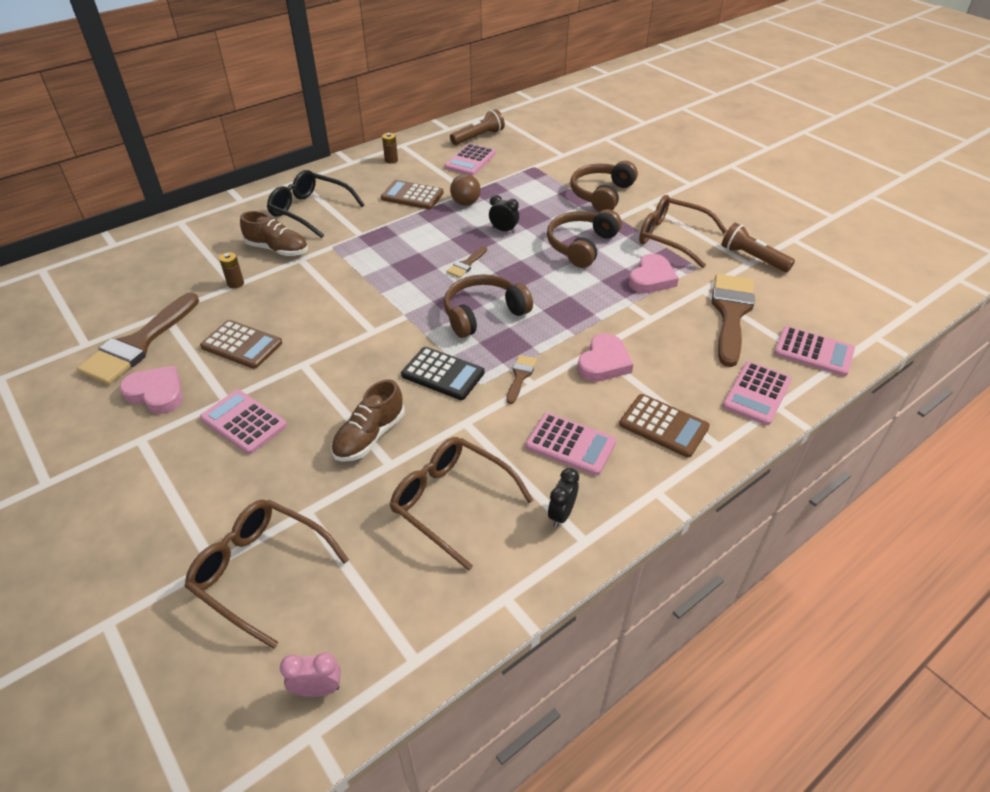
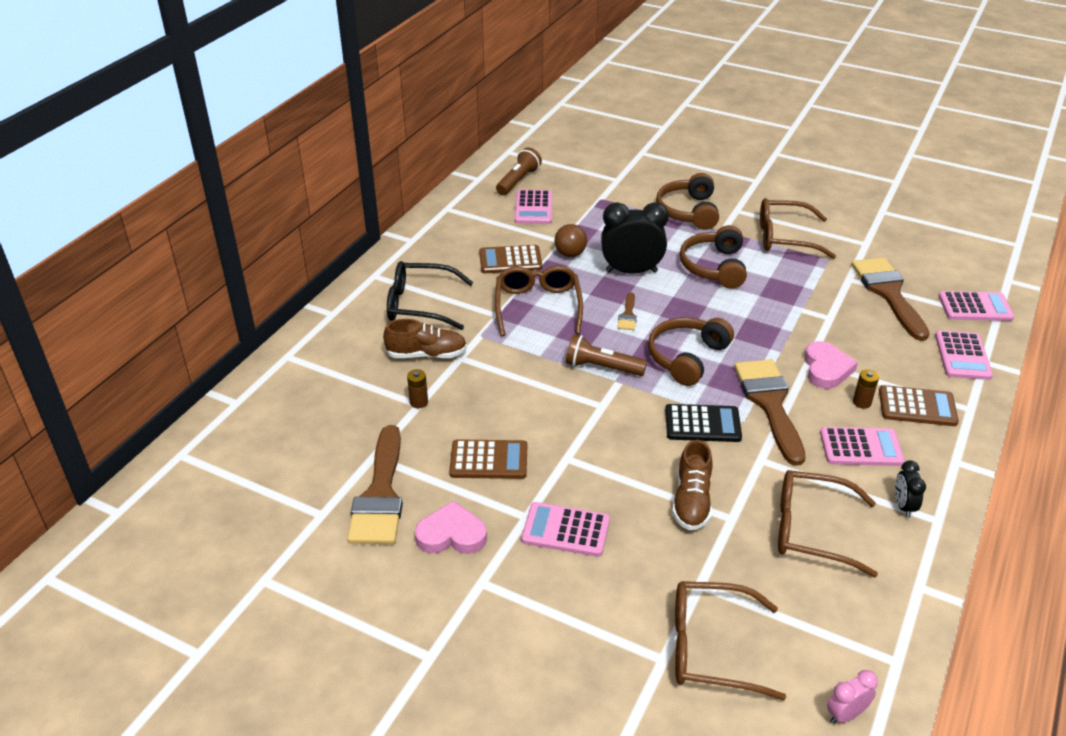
camera: 25 degrees left, 5 degrees down
(391, 160) = (452, 228): brown battery -> brown battery (861, 402)
(399, 236) = (538, 306): none -> brown glasses
(503, 230) = (631, 271): black clock -> black clock, size x2.02
(520, 376) = (769, 404): brown brush -> brown brush, size x2.20
(651, 278) = (800, 280): pink heart -> none
(752, 258) = (865, 238): brown flashlight -> brown flashlight (602, 367)

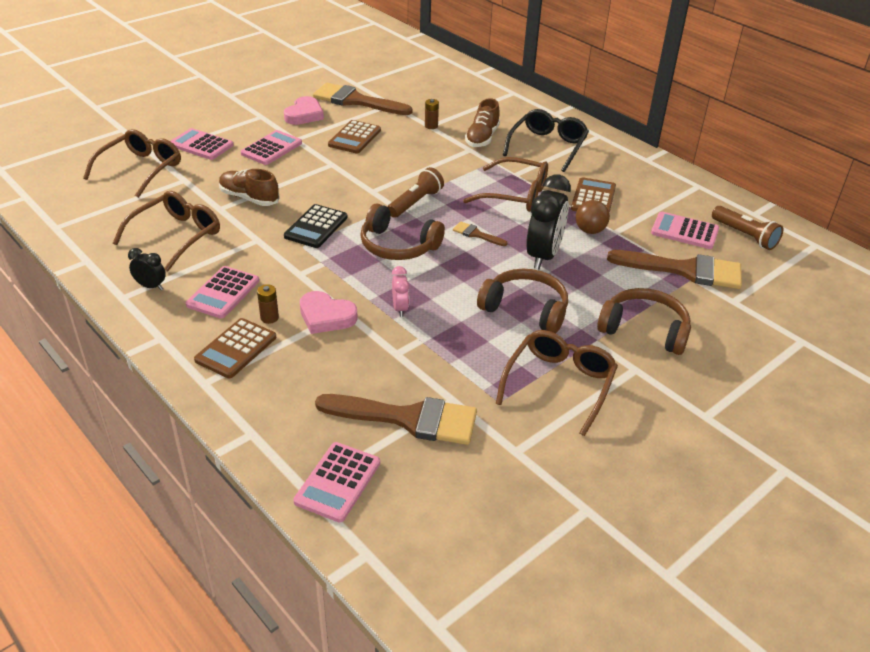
camera: 110 degrees right, 0 degrees up
(687, 357) = (398, 246): brown headphones -> brown headphones turned 150 degrees clockwise
(769, 404) = (310, 267): brown brush -> brown brush (685, 270)
(845, 714) = (52, 196): pink clock -> pink clock (400, 308)
(962, 356) = (272, 420): pink calculator -> pink calculator (201, 145)

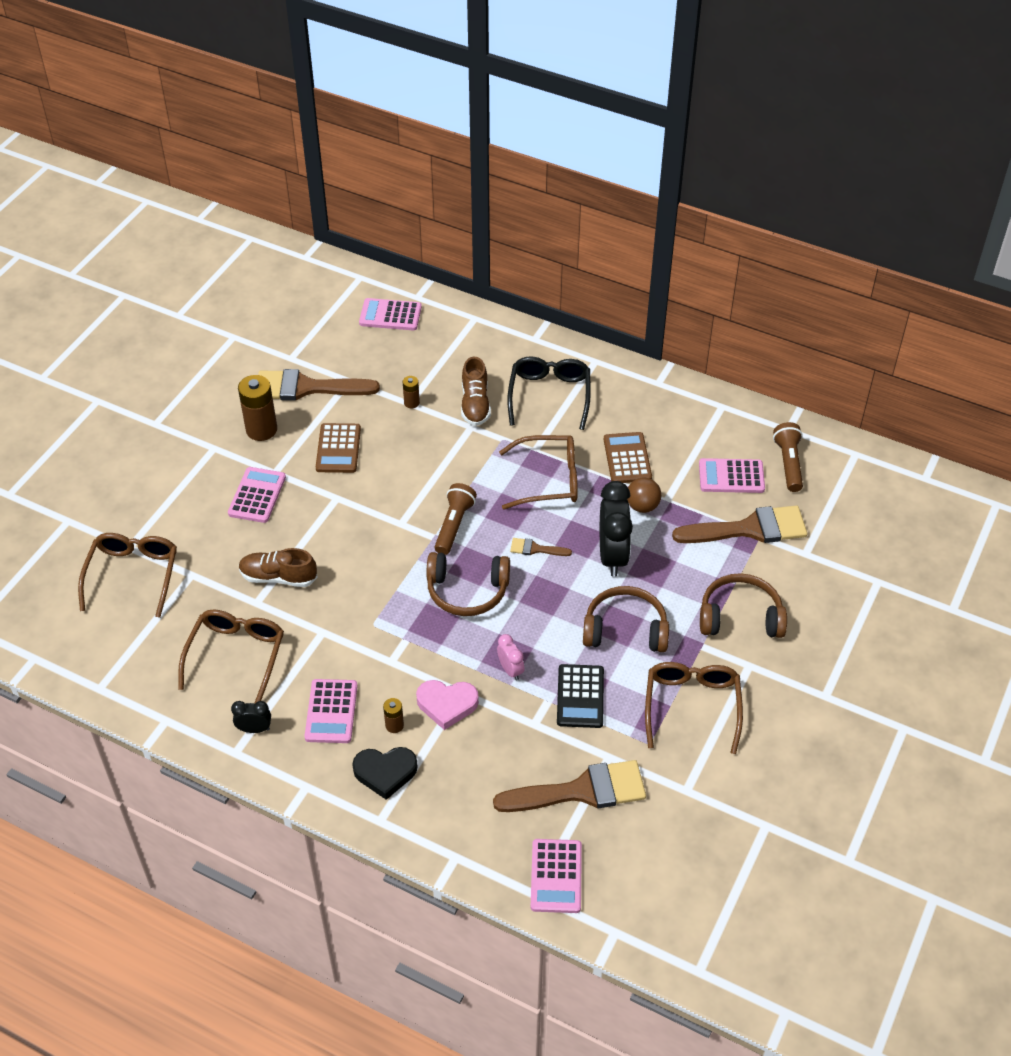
camera: 20 degrees left, 10 degrees up
(201, 145) = (175, 516): pink calculator -> pink calculator (390, 315)
(236, 349) = (385, 772): brown calculator -> black heart
(304, 115) = (261, 429): pink heart -> brown battery
(316, 227) = (371, 594): black calculator -> black calculator (580, 696)
(745, 236) = (788, 463): brown flashlight -> brown flashlight turned 120 degrees counterclockwise

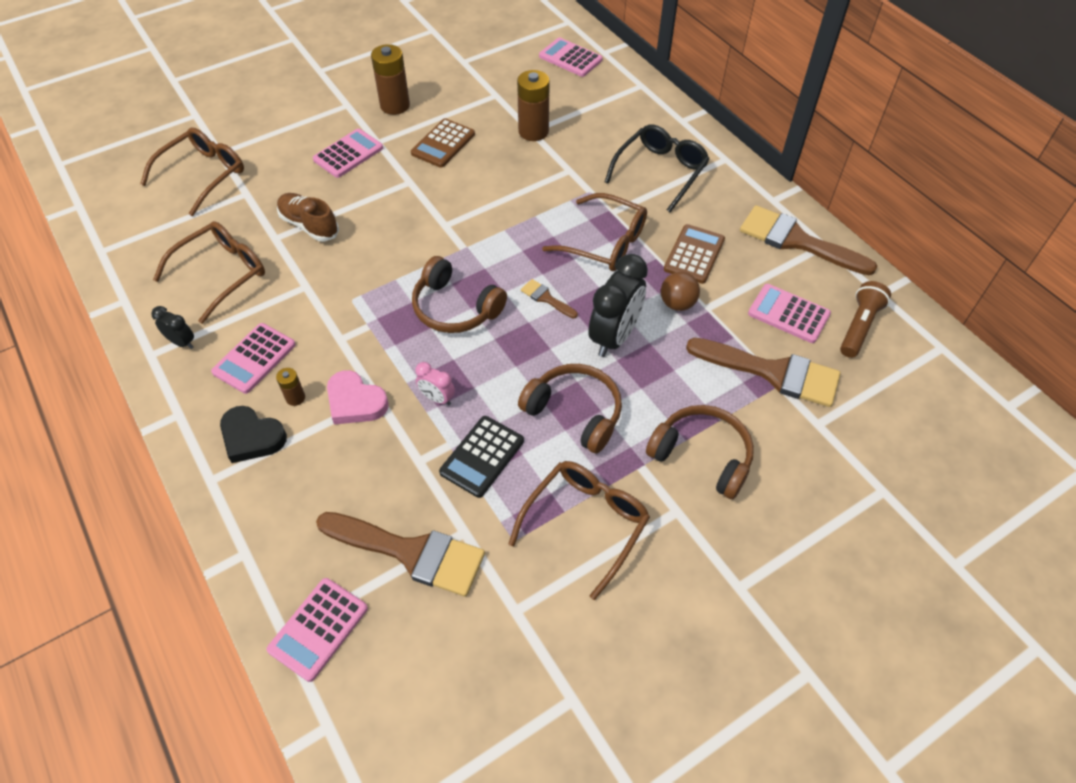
camera: 30 degrees right, 5 degrees up
(307, 388) = (457, 88): brown brush -> brown brush (797, 241)
(411, 403) = (533, 131): brown battery -> brown battery, size x1.98
(454, 525) = (489, 246): brown flashlight -> none
(475, 404) = (587, 153): brown shoe -> none
(510, 670) = (437, 398): pink clock -> pink clock turned 120 degrees clockwise

